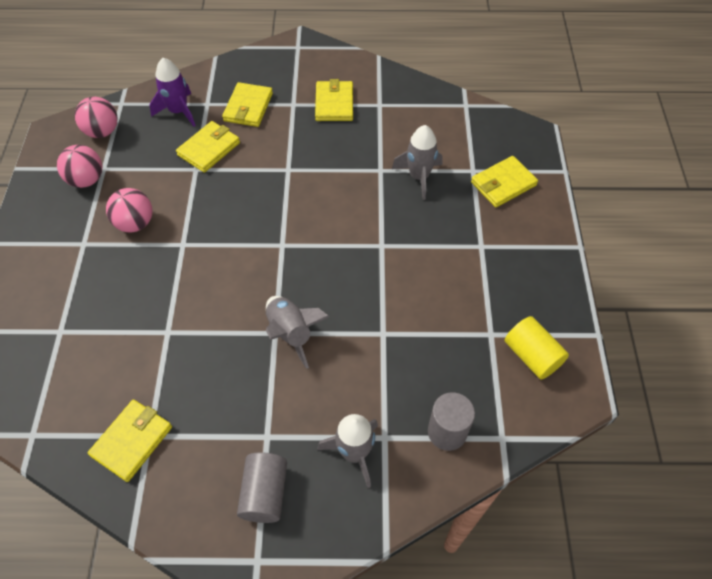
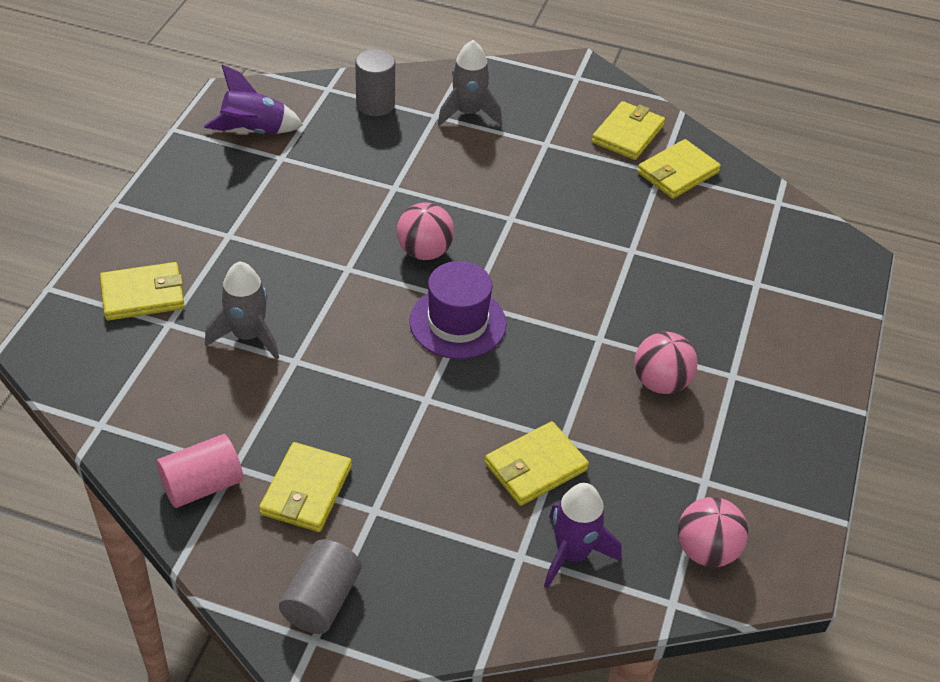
camera: 165 degrees left, 10 degrees down
(86, 180) = (730, 468): pink ball -> pink ball (424, 251)
(248, 107) = (452, 526): yellow wallet -> yellow wallet (628, 134)
(265, 493) = (559, 110): grey cylinder -> grey cylinder (321, 600)
(286, 226) = (457, 322): none -> purple hat
(291, 333) = (493, 213): grey rocket -> none
(390, 92) = (202, 485): none -> pink cylinder
(532, 356) = (254, 131): yellow cylinder -> purple rocket

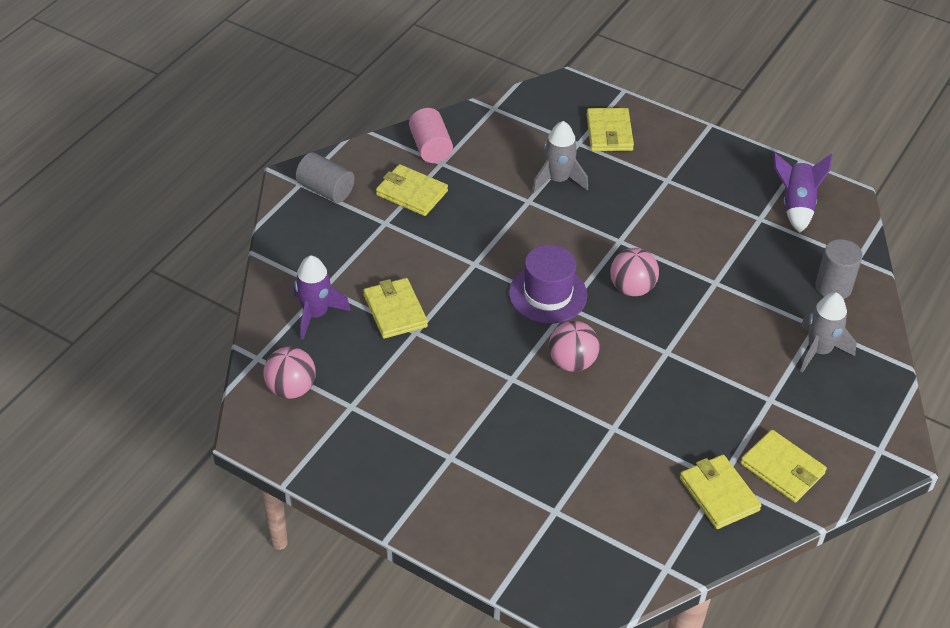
camera: 105 degrees right, 0 degrees up
(660, 382) = (455, 406): pink ball -> pink ball (572, 362)

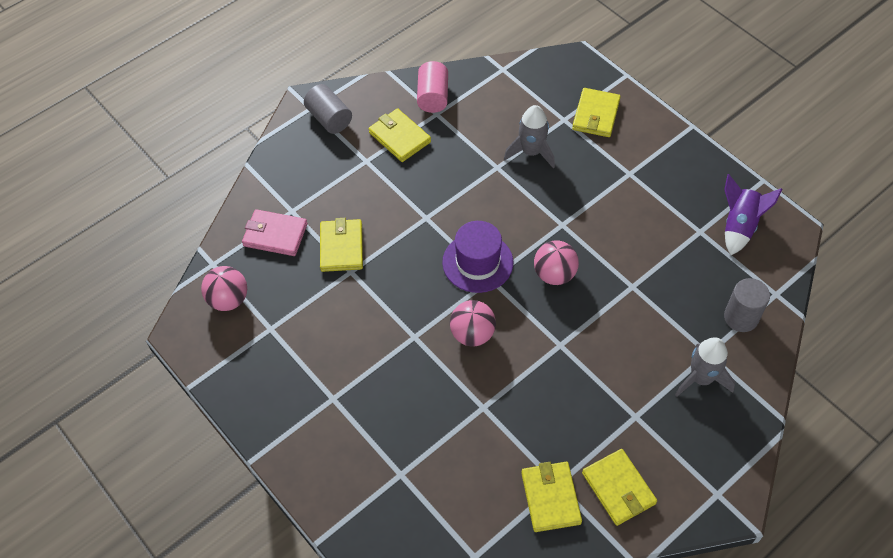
camera: 20 degrees right, 10 degrees up
(315, 314) = (275, 235): purple rocket -> pink wallet

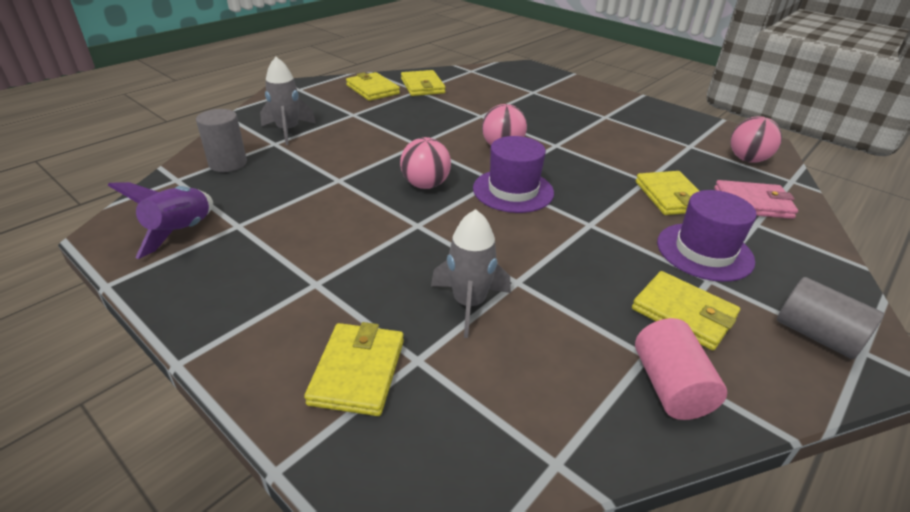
camera: 170 degrees right, 20 degrees down
(353, 185) = (704, 251): none -> purple hat

